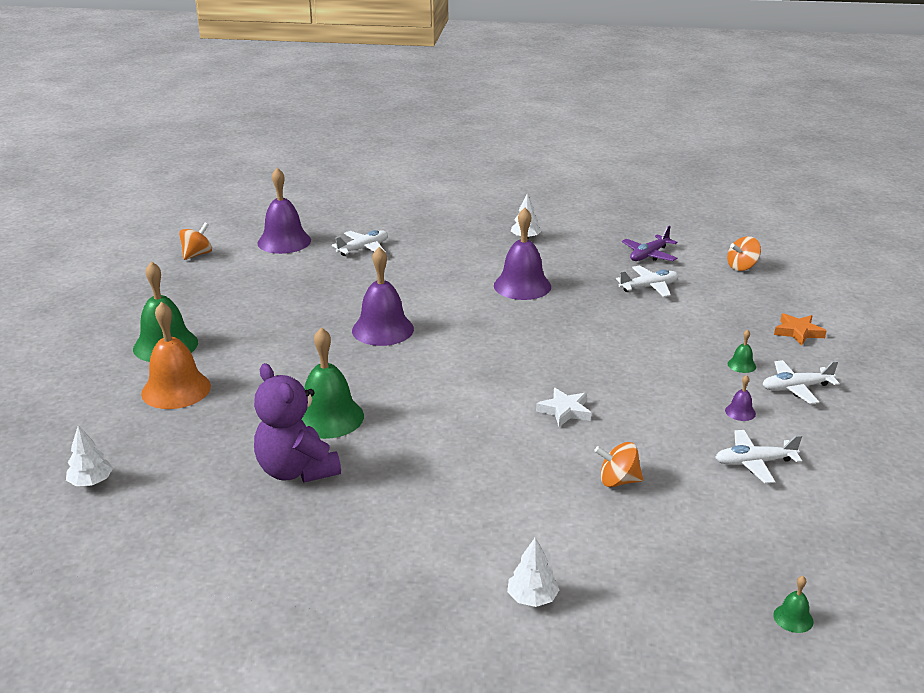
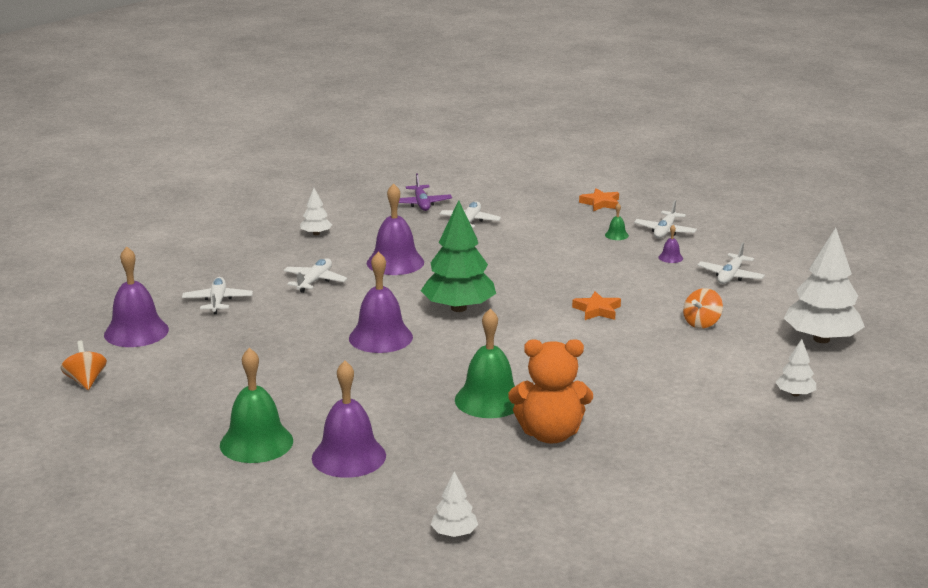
camera: 55 degrees left, 5 degrees down
(176, 389) = (348, 456): orange bell -> purple bell
(296, 470) = (550, 434): purple teddy bear -> orange teddy bear
(443, 268) = (315, 281): none -> white plane
(477, 343) = (458, 308): none -> green tree
(565, 411) = (597, 310): white star -> orange star
(687, 577) = (821, 339): none -> white tree
(742, 267) = (489, 183): orange spinning top -> none
(793, 618) = (885, 324): green bell -> none

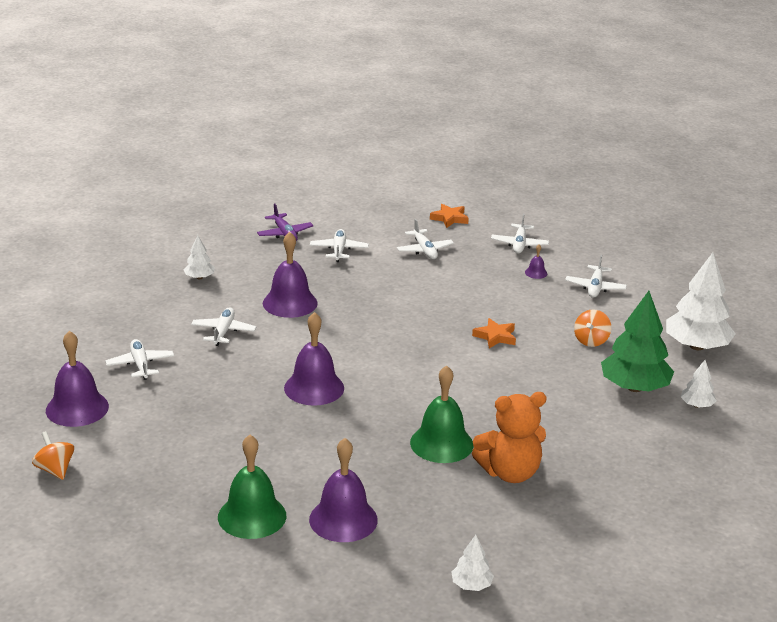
camera: 15 degrees left, 5 degrees up
(458, 308) = (371, 348): green tree -> green tree (634, 387)
(559, 228) = (424, 250): none -> white plane
(616, 235) = (478, 253): green bell -> none

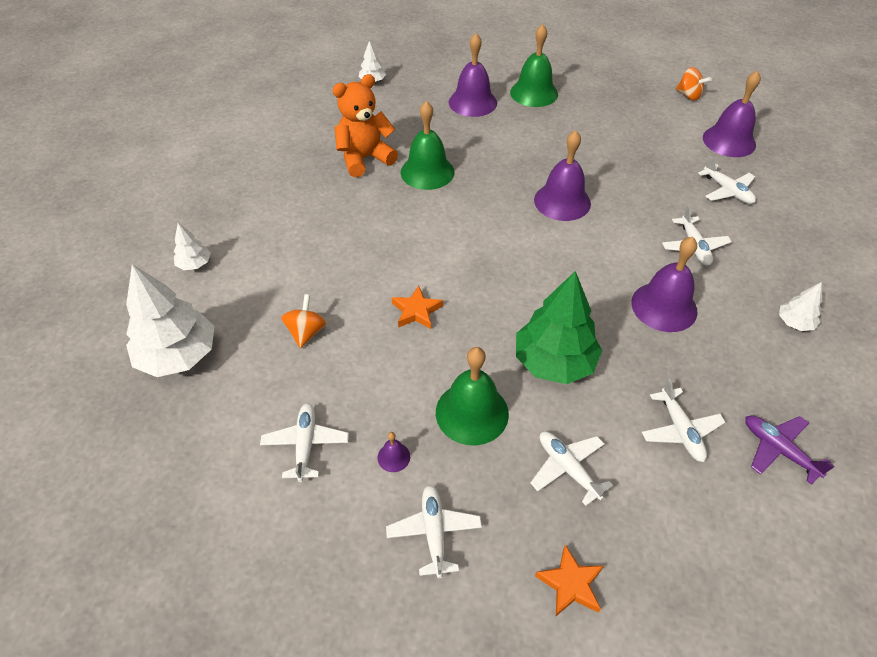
camera: 165 degrees right, 20 degrees up
(475, 280) = (472, 412): none -> green bell
(634, 387) = (258, 272): green tree -> green tree (554, 362)

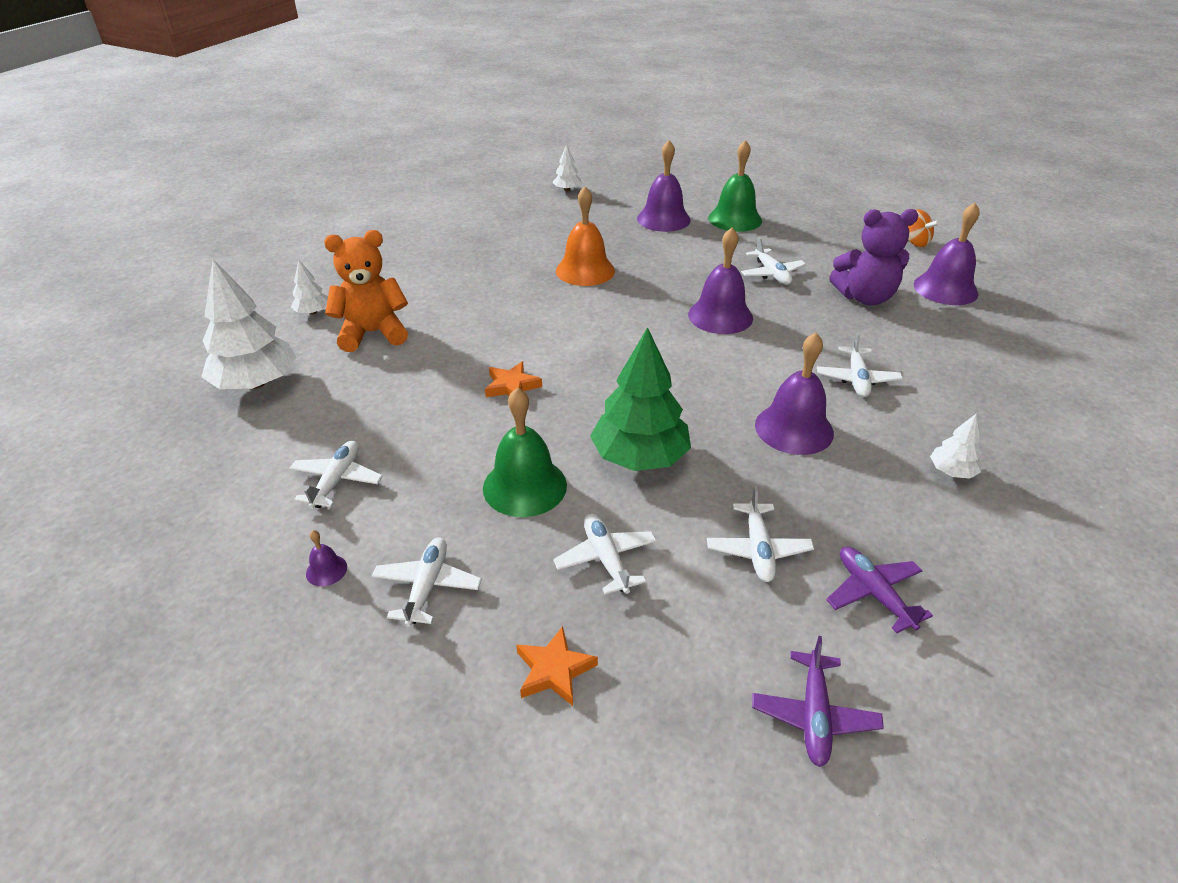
camera: 15 degrees right, 10 degrees down
(306, 332) = (389, 385): orange spinning top -> none
(364, 158) = (526, 251): orange teddy bear -> orange teddy bear (373, 333)
(393, 457) = (420, 509): purple bell -> purple bell (326, 570)
(427, 172) = (585, 270): green bell -> orange bell
(670, 161) = (865, 297): none -> purple teddy bear
(727, 191) = (922, 334): white plane -> white plane (771, 274)
(775, 569) = (813, 715): none -> purple plane

